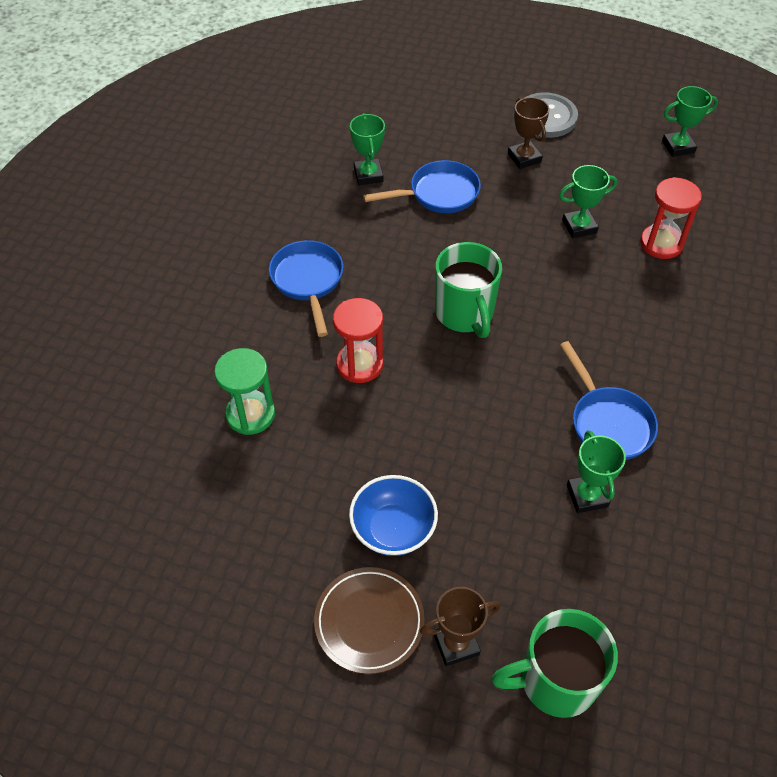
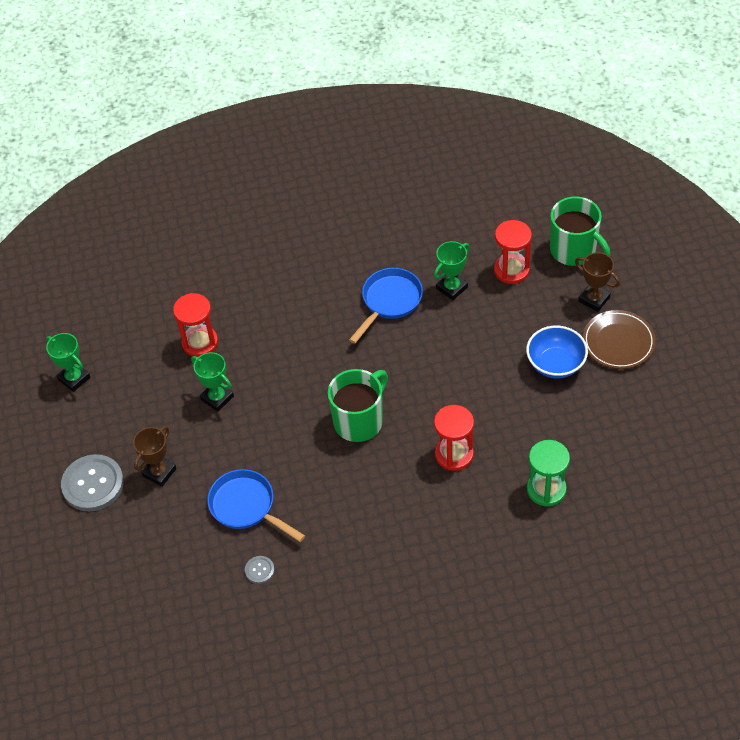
camera: 120 degrees left, 0 degrees up
(308, 281) = (407, 535): blue pan -> none
(368, 175) = (259, 570): green trophy -> grey button
(572, 579) = (511, 270): none -> red hourglass

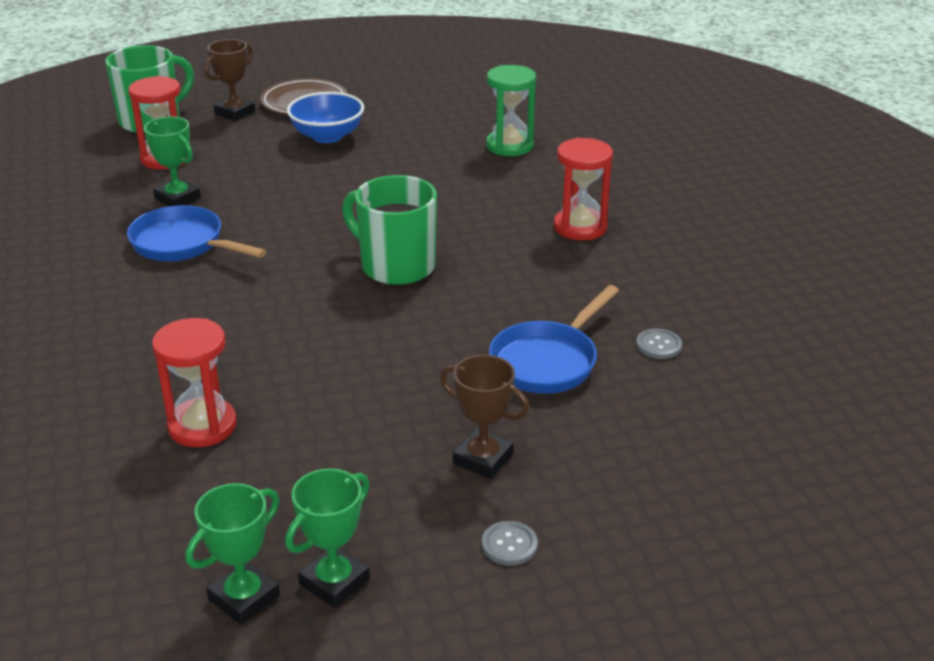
camera: 95 degrees left, 20 degrees down
(93, 484) = (509, 545): grey button -> grey button, size x0.46
(217, 398) = (331, 400): green trophy -> green trophy (334, 582)
(454, 454) = (457, 199): red hourglass -> red hourglass (580, 227)

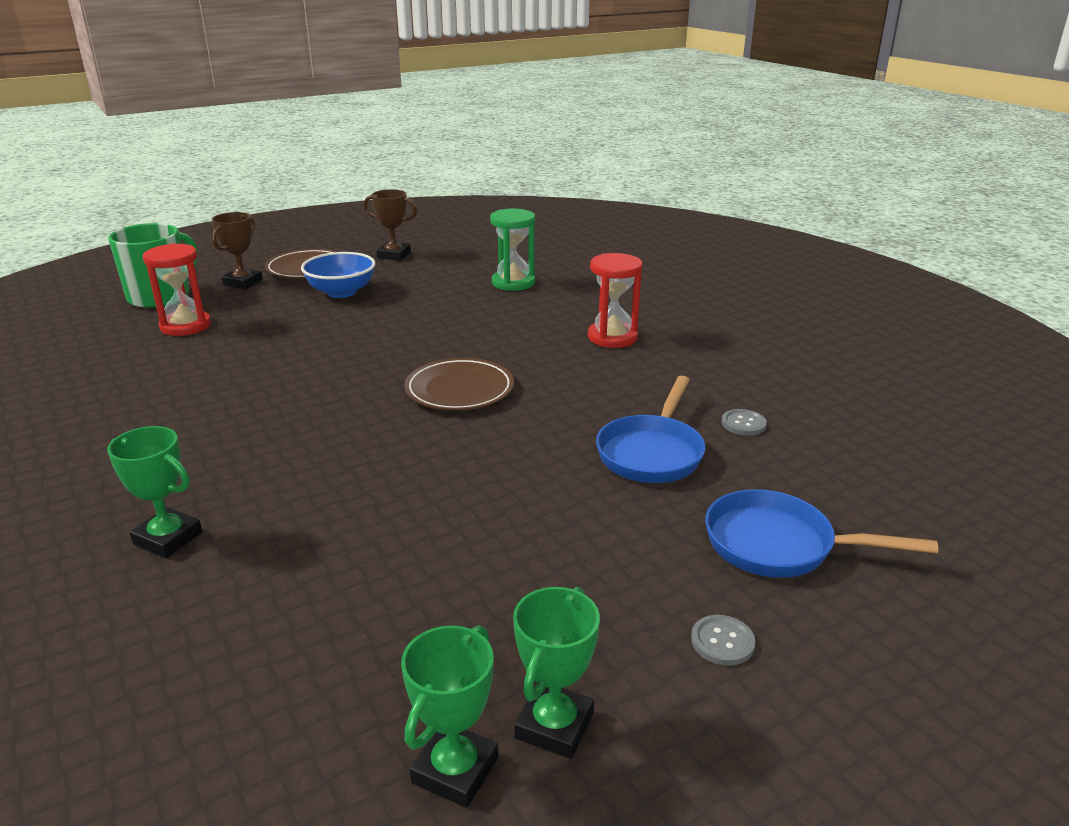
camera: 15 degrees left, 5 degrees down
(177, 198) = (211, 358): green trophy -> green trophy (168, 538)
(183, 244) = (232, 397): blue pan -> blue pan (779, 545)
(202, 426) = (322, 573): red hourglass -> none
(396, 266) = (459, 390): green mug -> brown plate
(483, 459) = (643, 556): brown trophy -> brown trophy (394, 255)

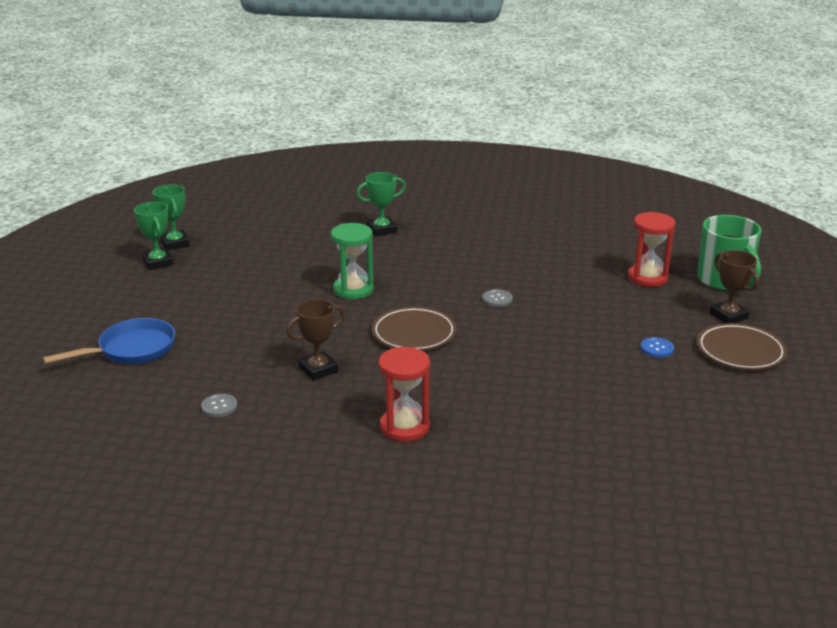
camera: 130 degrees right, 0 degrees up
(341, 292) = (657, 348): blue bowl -> blue button
(394, 255) = (741, 405): brown trophy -> brown trophy (318, 370)
(513, 283) = (585, 437): green hourglass -> green hourglass (353, 290)
(652, 452) = (249, 359): blue pan -> none
(722, 642) = (123, 306): grey button -> grey button (497, 299)

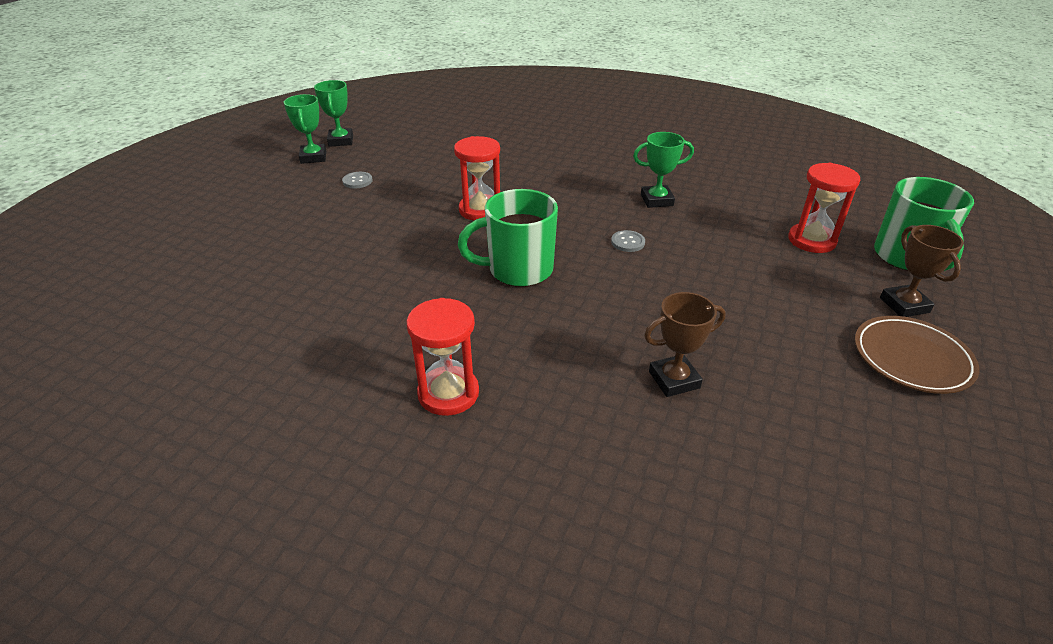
camera: 15 degrees right, 10 degrees up
(131, 350) = (227, 245): blue pan -> none
(219, 406) = (265, 326): grey button -> grey button (357, 181)
(318, 370) = (394, 298): brown trophy -> brown trophy (674, 380)
(353, 290) = (480, 210): green hourglass -> red hourglass
(382, 230) = (541, 150): green trophy -> green trophy (656, 200)
(414, 333) = (518, 270): brown plate -> green mug
(657, 348) = (799, 336): blue button -> none

